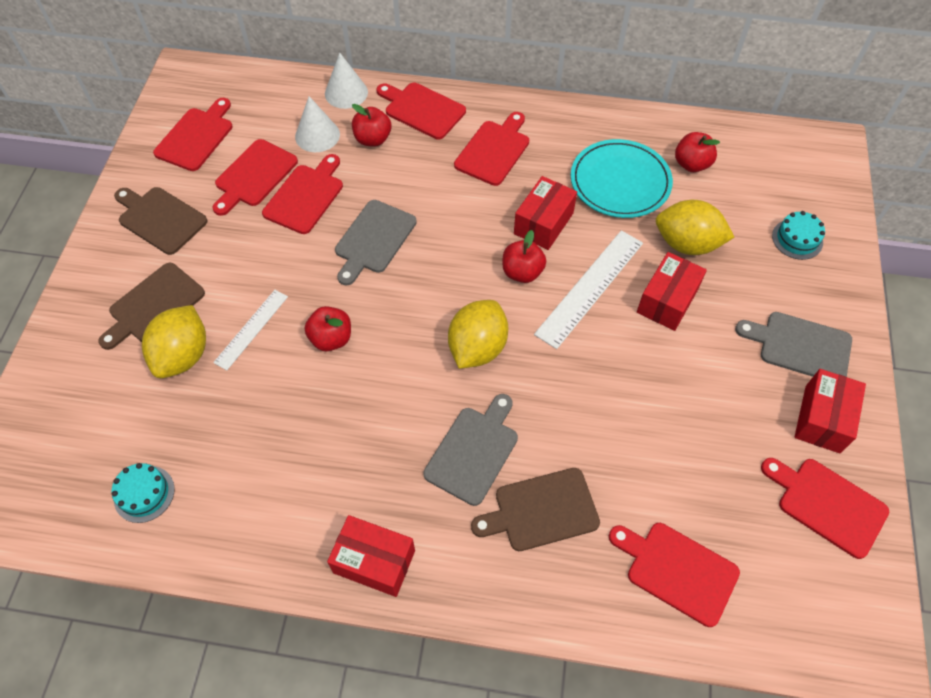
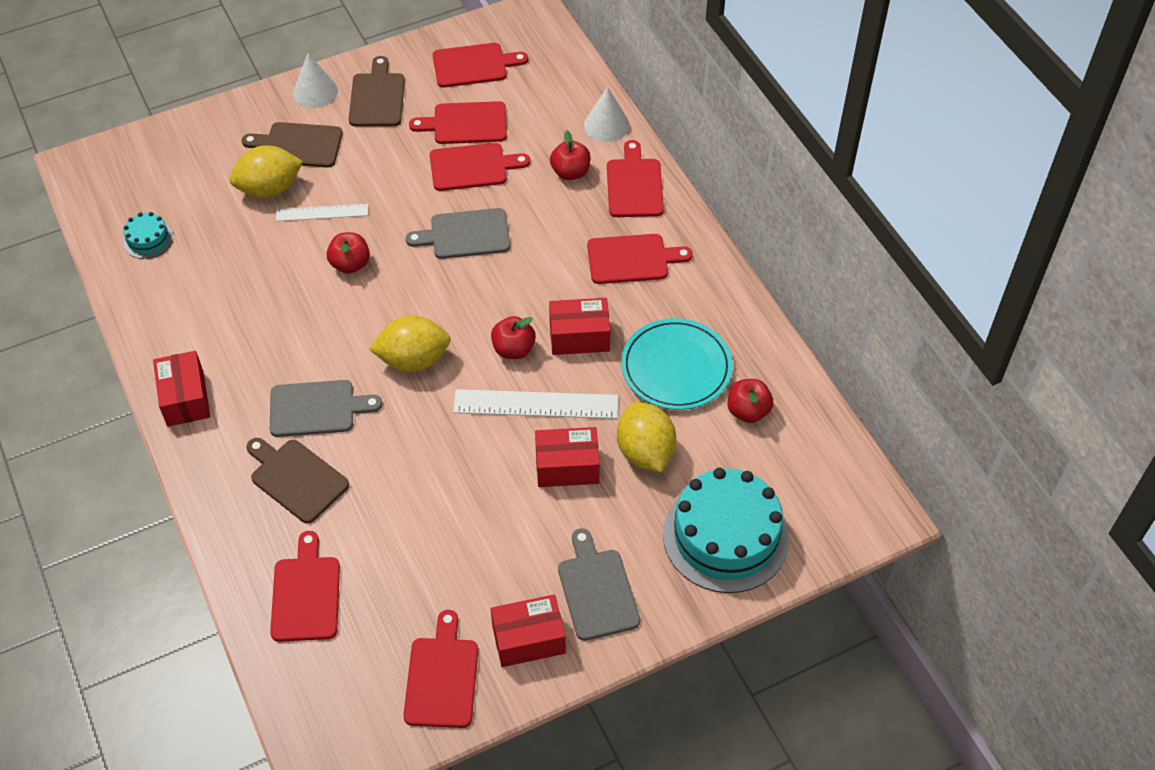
camera: 55 degrees right, 5 degrees down
(317, 135) = (542, 135): white cone -> white cone (315, 91)
(797, 239) = (725, 536): turquoise cake -> turquoise cake, size x2.22

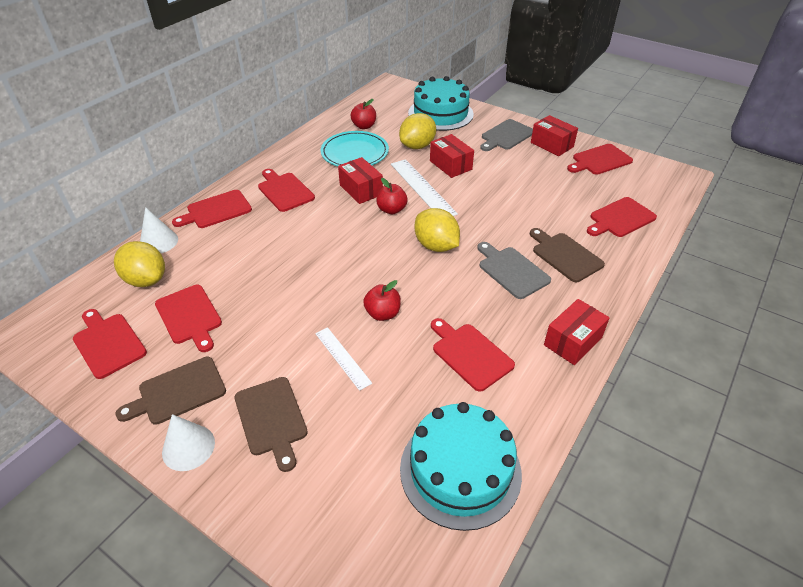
camera: 120 degrees left, 10 degrees down
(148, 239) = (460, 470): turquoise cake -> turquoise cake, size x2.22
(269, 189) = (339, 409): yellow lemon -> yellow lemon (146, 280)
(296, 478) = (565, 255): brown cutting board -> brown cutting board turned 135 degrees clockwise
(465, 234) = (311, 267): grey cutting board -> none
(472, 167) = (239, 291): red cutting board -> red cutting board (470, 354)
(570, 172) = (219, 241): red apple -> none

